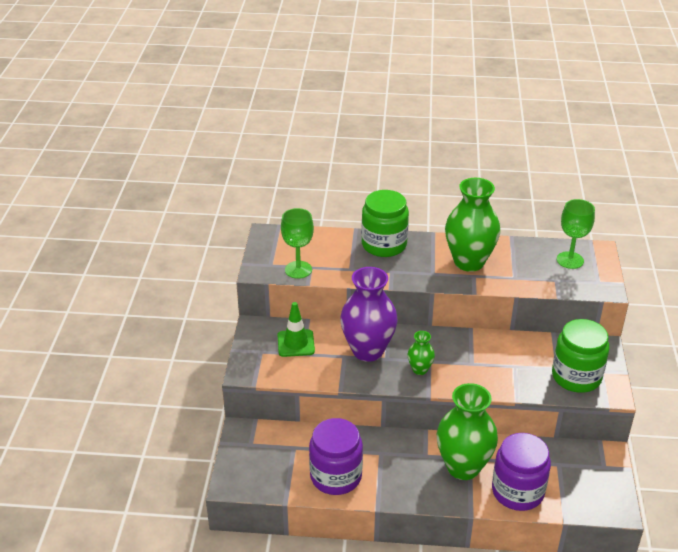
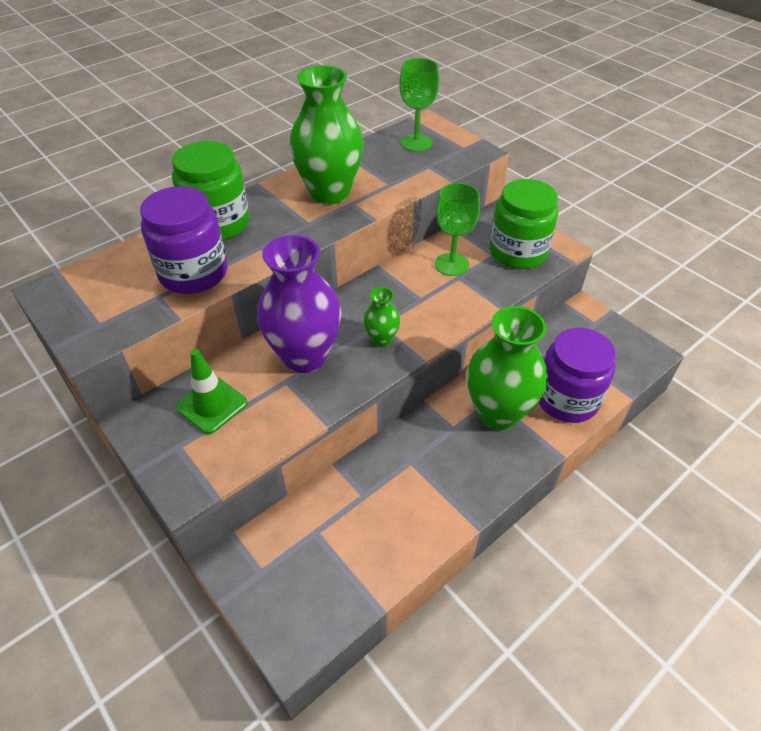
camera: 45 degrees left, 10 degrees up
(298, 270) = (144, 309): green goblet -> green goblet (451, 264)
(336, 476) = (398, 527): purple jar -> purple jar (193, 273)

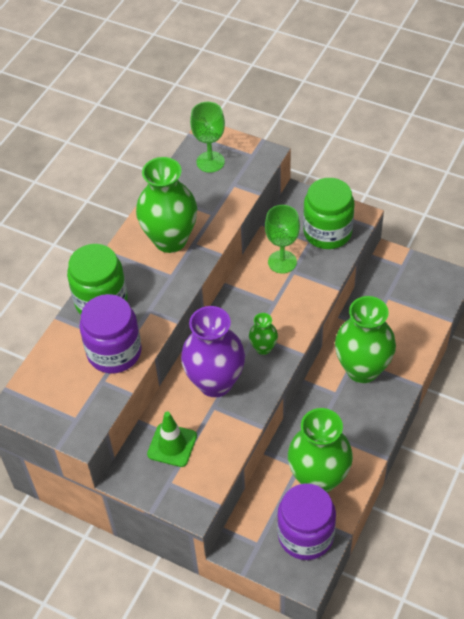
camera: 20 degrees left, 5 degrees up
(380, 520) = (318, 479): none -> green vase
(566, 399) = (406, 340): purple jar -> purple jar (305, 535)

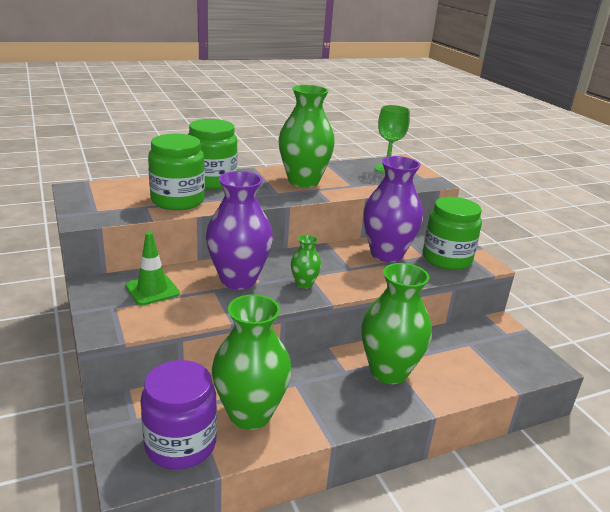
camera: 35 degrees right, 25 degrees down
(114, 352) = (177, 200): purple jar -> green jar
(282, 262) = (386, 254): green goblet -> purple vase

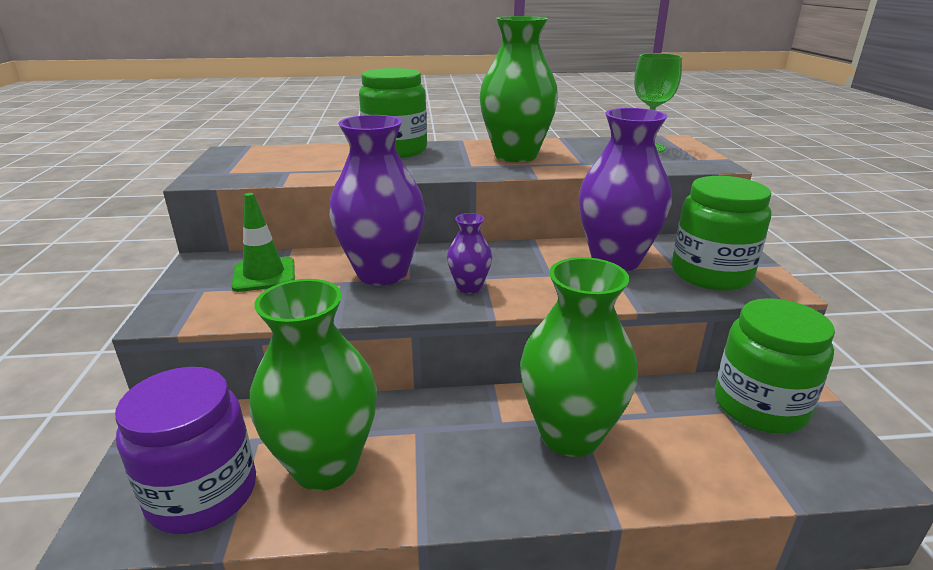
camera: 20 degrees right, 0 degrees up
(177, 200) = (333, 167): green jar -> green jar (759, 406)
(304, 284) = (469, 287): green vase -> purple vase

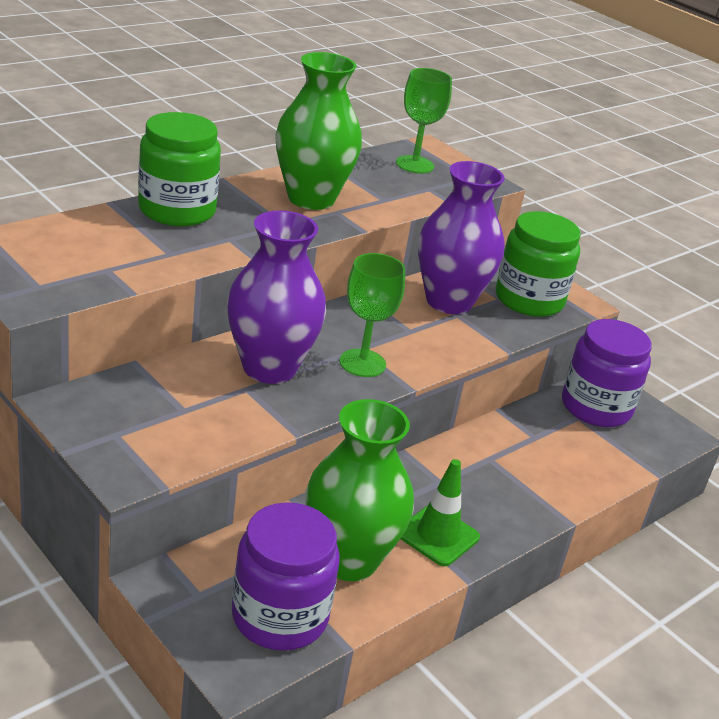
camera: 40 degrees left, 5 degrees up
(264, 275) = (156, 400): green traffic cone -> green traffic cone (437, 535)
(469, 287) = (362, 363): purple vase -> green goblet
(570, 434) = (495, 472): green vase -> none
(759, 406) = (596, 407): green jar -> purple jar

